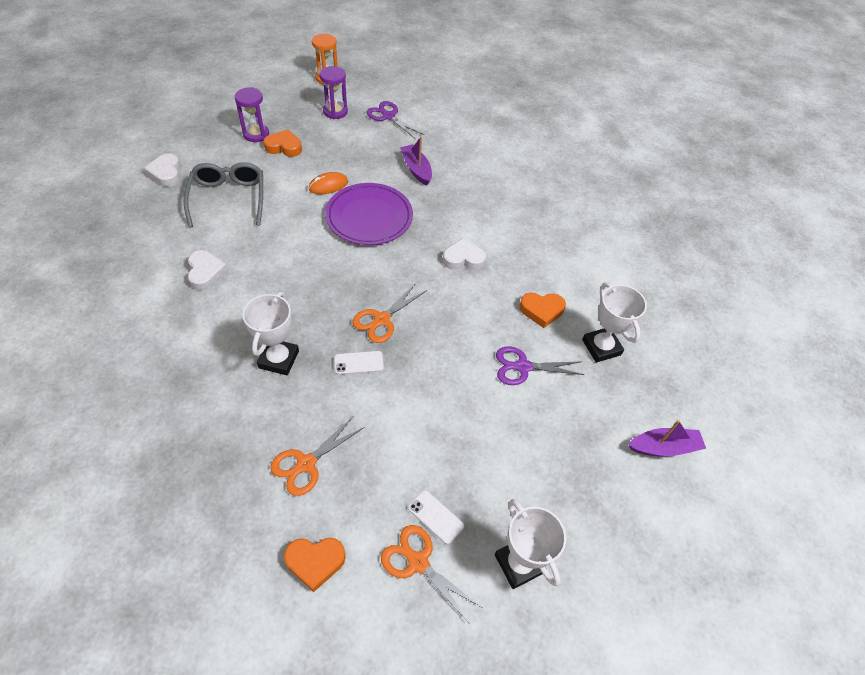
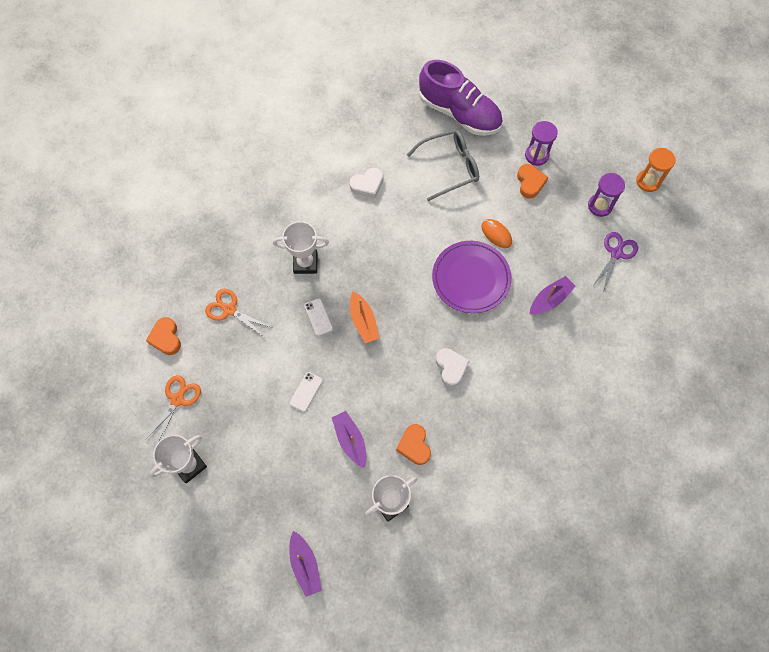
camera: 80 degrees right, 15 degrees up
(166, 173) = (459, 113): white heart -> purple shoe
(382, 319) = (363, 321): orange scissors -> orange boat
(435, 517) = (210, 403): white phone -> white phone (306, 392)
(523, 367) = (350, 440): purple scissors -> purple boat

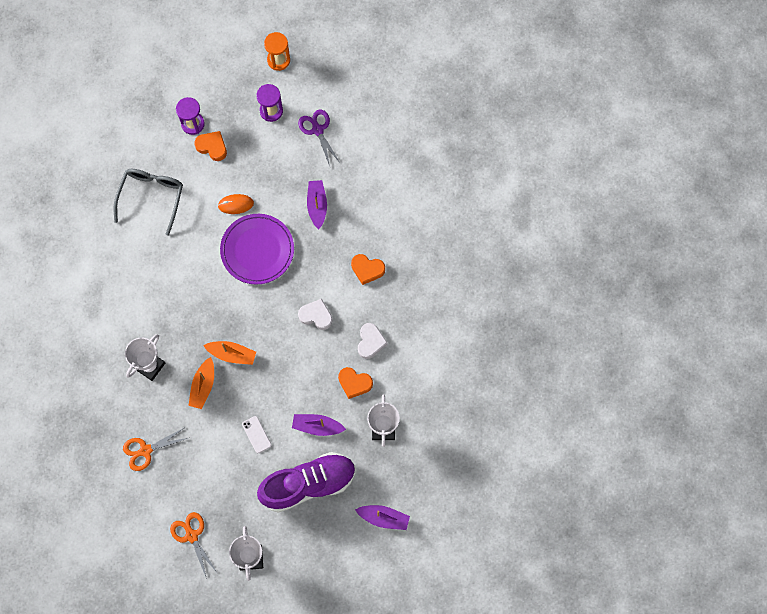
camera: 55 degrees left, 5 degrees up
(166, 338) = (133, 514): orange heart -> orange heart (367, 269)
(318, 317) = (203, 386): white phone -> orange boat
(367, 185) = (117, 271): white heart -> white heart (370, 342)
(459, 113) = (108, 154): purple shoe -> purple shoe (308, 484)

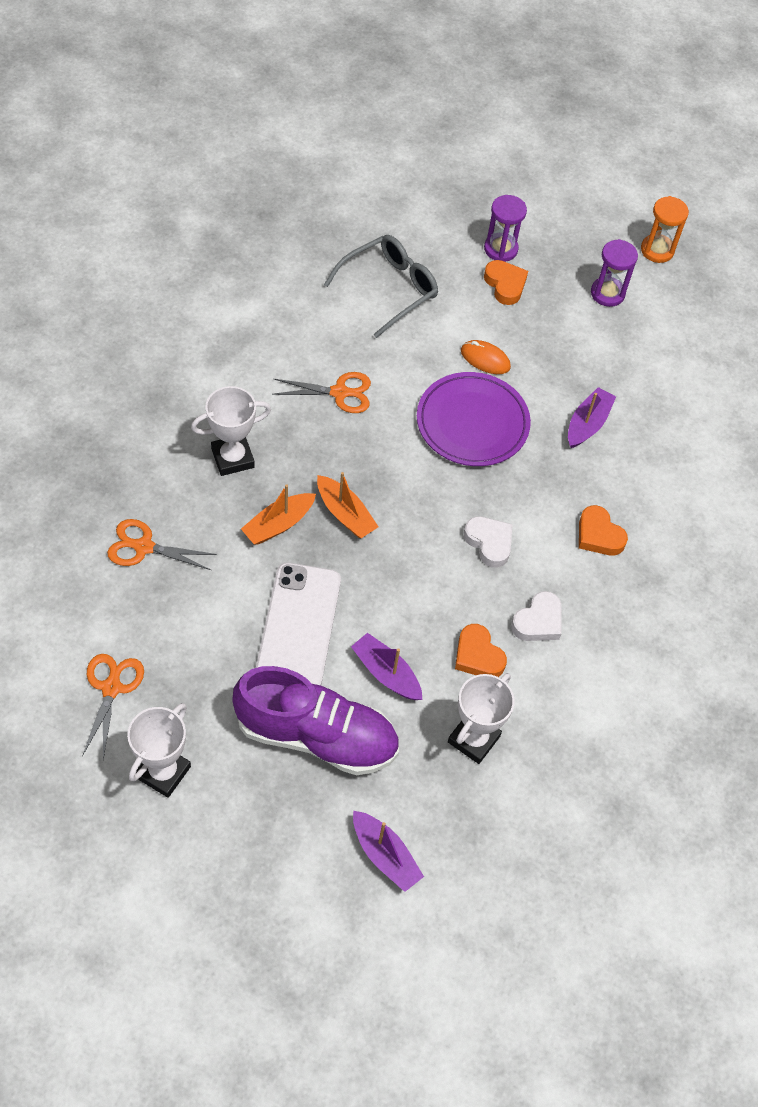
camera: 30 degrees right, 15 degrees down
(174, 284) = (339, 392): none -> orange scissors
(256, 434) = (298, 627): white phone -> white phone, size x2.33
(317, 130) = (651, 347): purple scissors -> none

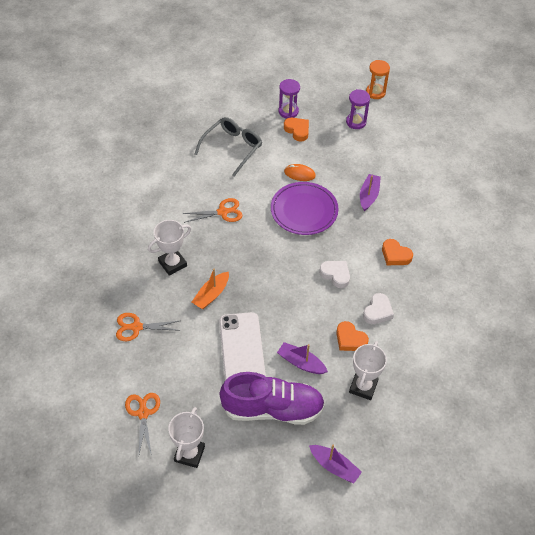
camera: 10 degrees left, 5 degrees down
(345, 514) = (248, 279): orange boat -> none

